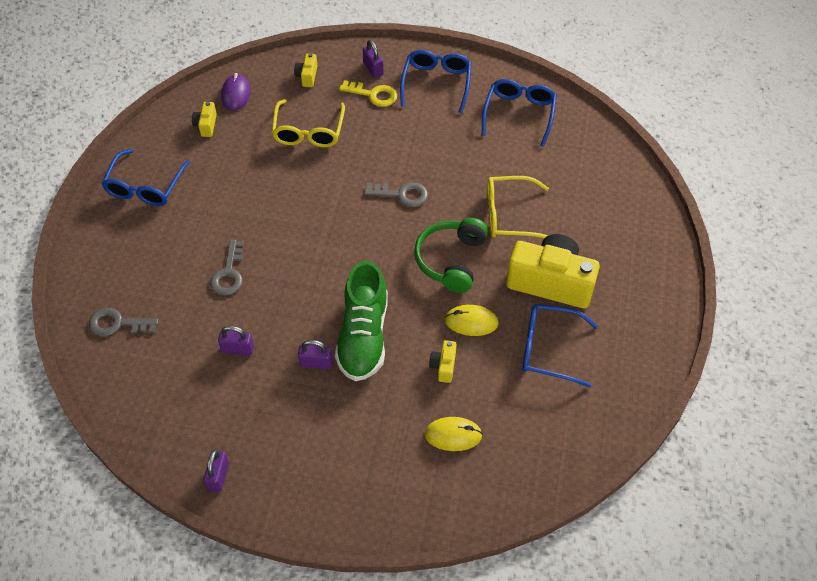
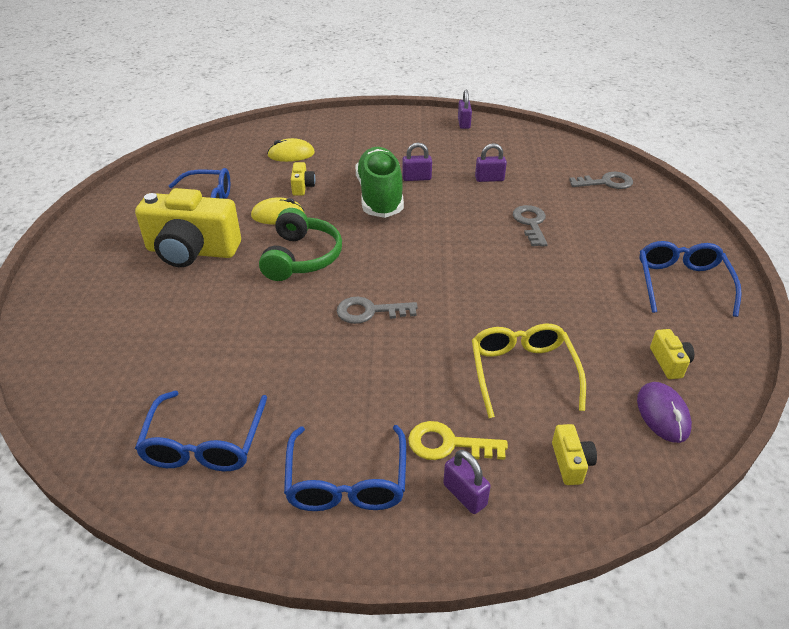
camera: 170 degrees right, 15 degrees down
(509, 215) = (232, 305): yellow glasses -> none

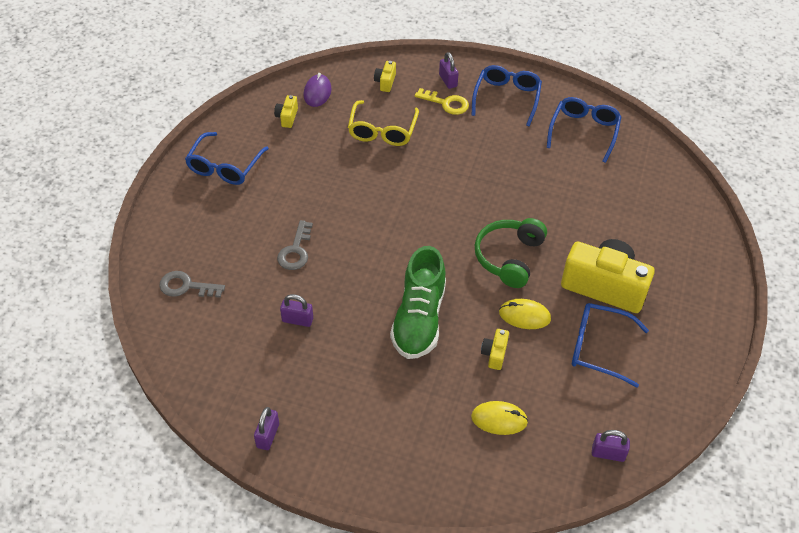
camera: 165 degrees left, 10 degrees up
(369, 312) = (466, 194): grey key -> none
(416, 178) = (371, 340): purple padlock -> purple padlock (608, 453)

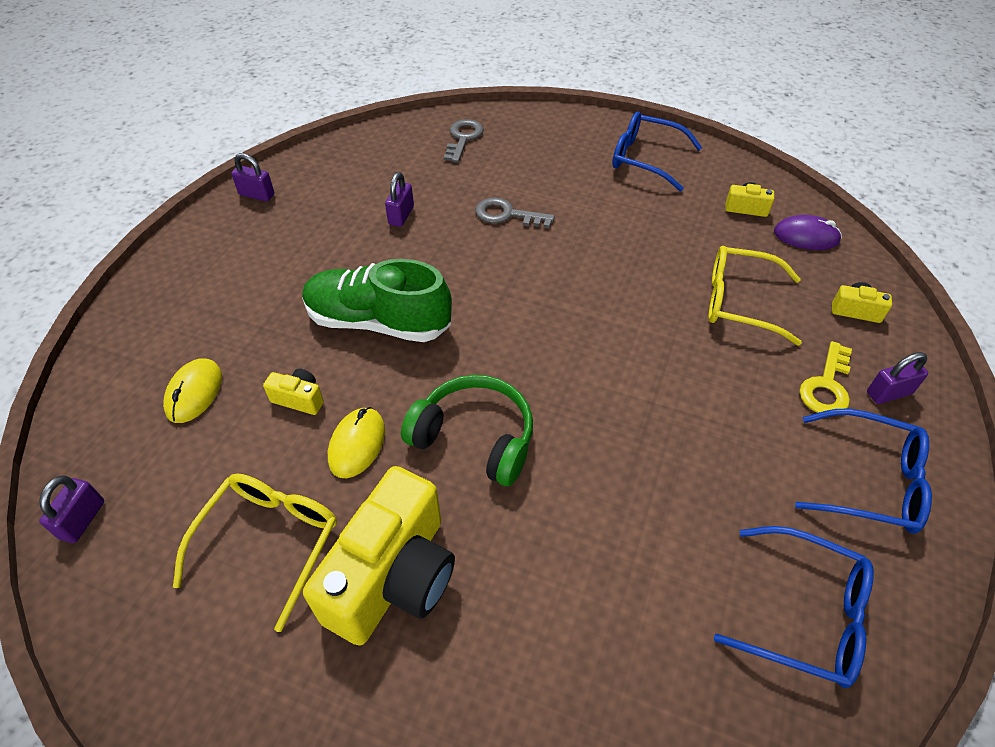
camera: 95 degrees right, 0 degrees up
(598, 348) = (269, 541): blue glasses -> yellow glasses

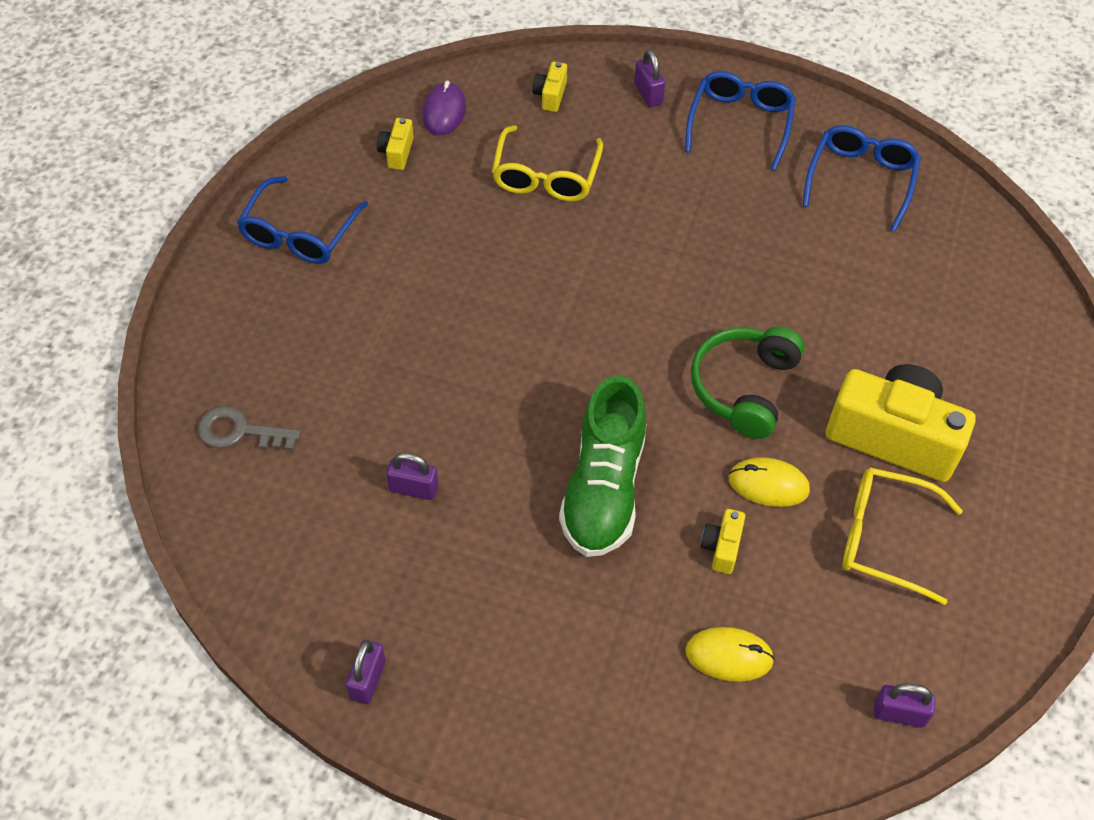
camera: 95 degrees left, 5 degrees up
(507, 215) = (411, 374): grey key -> none
(826, 386) = (646, 131): yellow key -> none

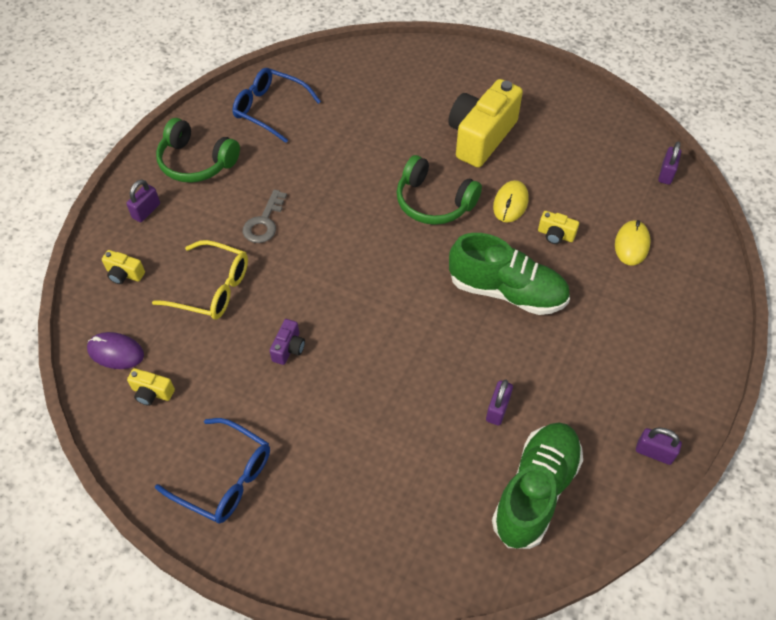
camera: 80 degrees left, 0 degrees up
(239, 431) = (431, 536): grey key -> grey key (264, 222)
(302, 537) = (535, 491): none -> green shoe
(472, 262) = (289, 348): none -> purple camera
(648, 94) = (146, 211): purple padlock -> purple padlock turned 45 degrees counterclockwise
(740, 123) = (196, 162): blue glasses -> green headphones
(884, 538) = (552, 156): yellow glasses -> none

